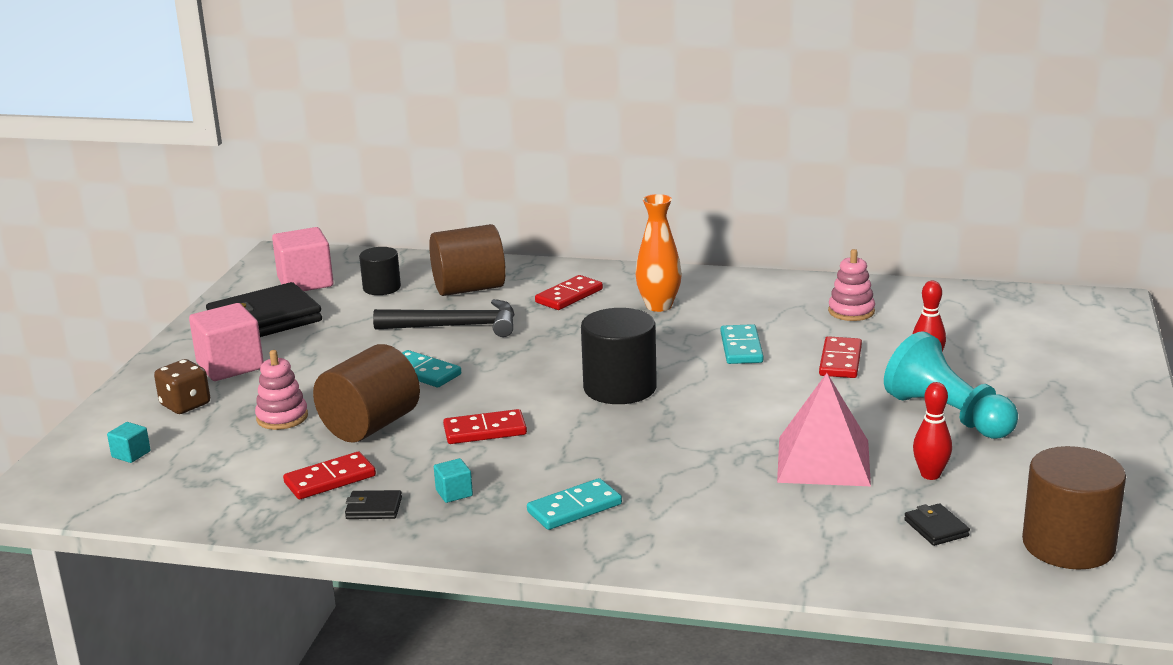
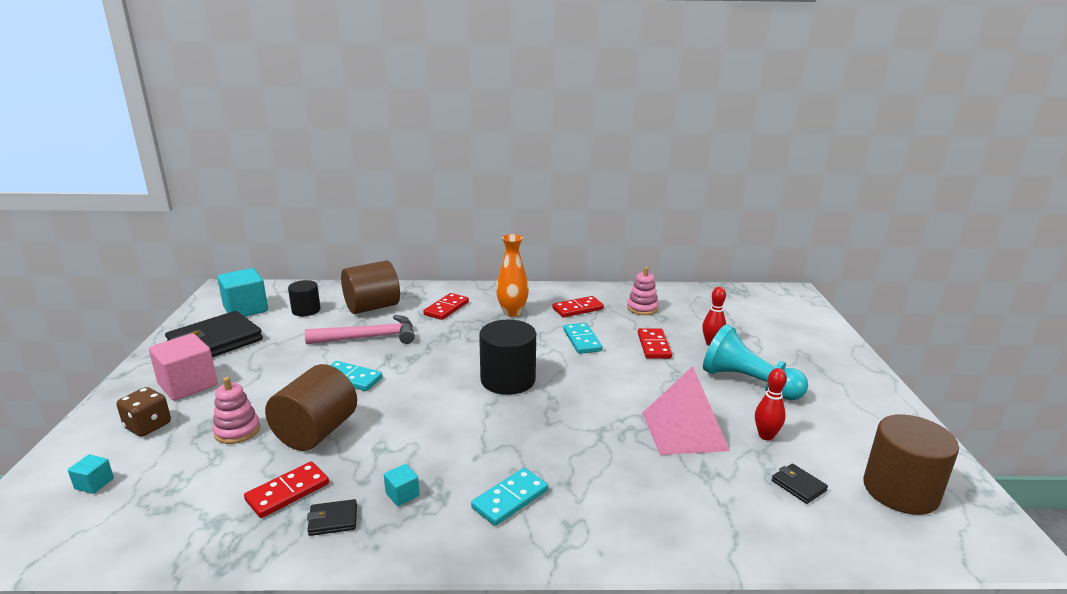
camera: 15 degrees left, 0 degrees up
(305, 282) = (246, 309): pink cube -> turquoise cube
(456, 326) = (369, 337): black hammer -> pink hammer
(485, 431) = (414, 428): red domino -> red domino (578, 309)

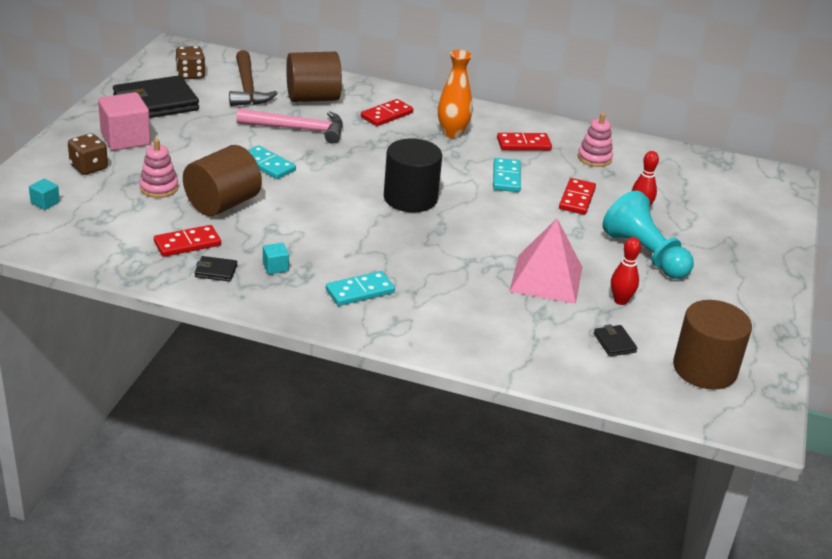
camera: 15 degrees right, 10 degrees up
(246, 309) = (190, 75): turquoise cube -> brown dice
(306, 310) = (247, 88): black cylinder -> brown hammer

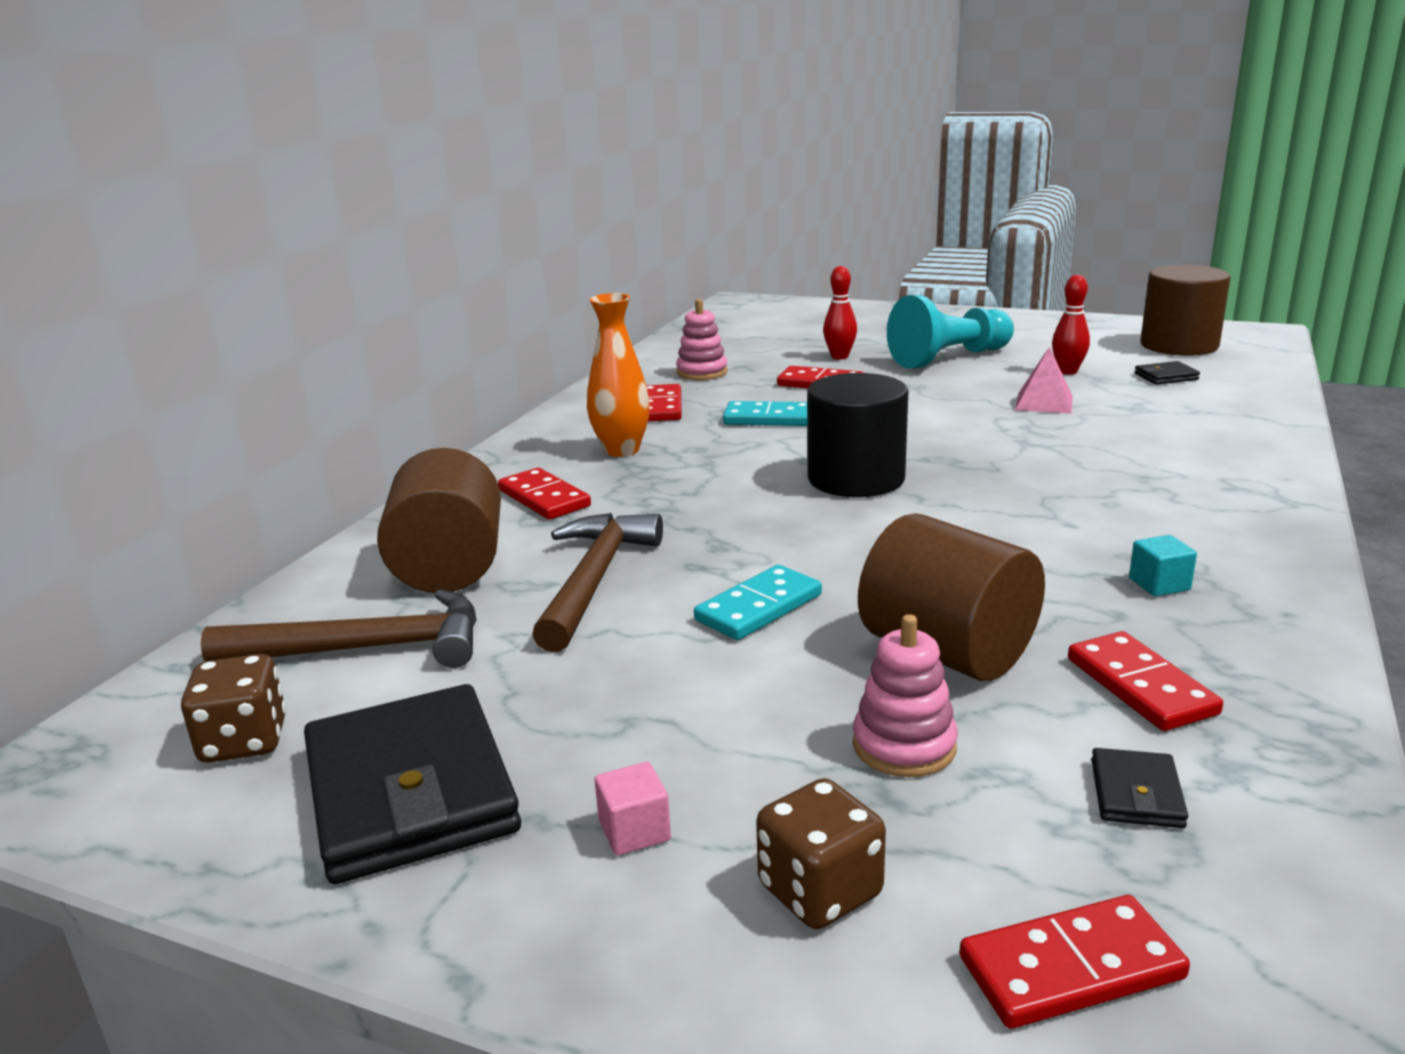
camera: 80 degrees left, 10 degrees down
(45, 203) = (1071, 967): turquoise cube -> red domino
(125, 139) = (634, 831): pink cube -> pink cube, size x0.46
(216, 271) = (1224, 645): black wallet -> black wallet (1136, 794)
(298, 129) = (595, 580): pink hammer -> brown hammer
(360, 291) = (1177, 512): turquoise domino -> none
(546, 278) = (1044, 403): pink pyramid -> pink pyramid, size x0.57

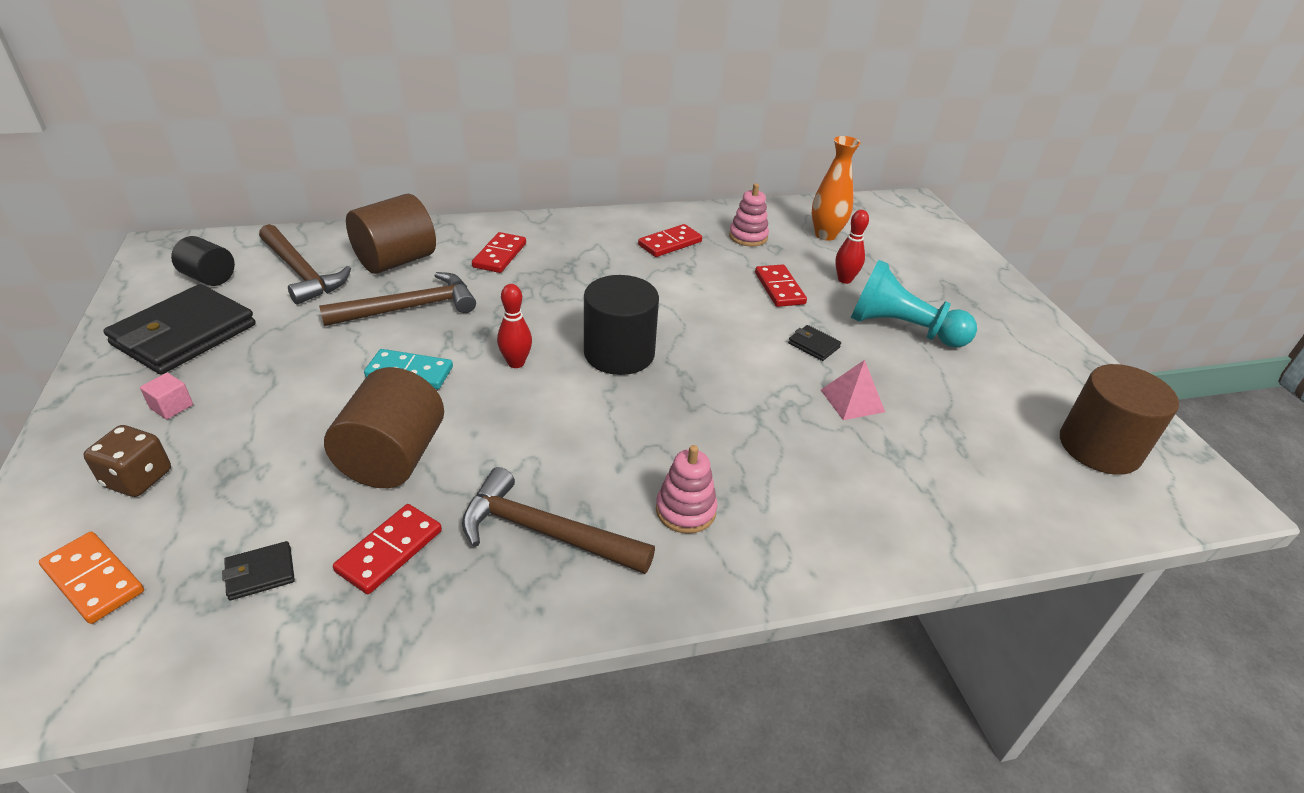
camera: 50 degrees right, 15 degrees up
(244, 741) = (209, 278): brown dice -> black cylinder
(621, 450) = (589, 254): orange vase -> orange vase (825, 235)
(768, 418) = (691, 288): turquoise domino -> none
(904, 746) = (278, 470): pink stacking toy -> pink stacking toy (685, 510)
(1067, 371) = (943, 396): red bowling pin -> red bowling pin (516, 363)
(1071, 967) = (94, 579): red domino -> orange domino
(1159, 584) = (545, 532): turquoise cube -> brown hammer
(1166, 377) = (996, 455): black wallet -> black wallet (813, 345)

